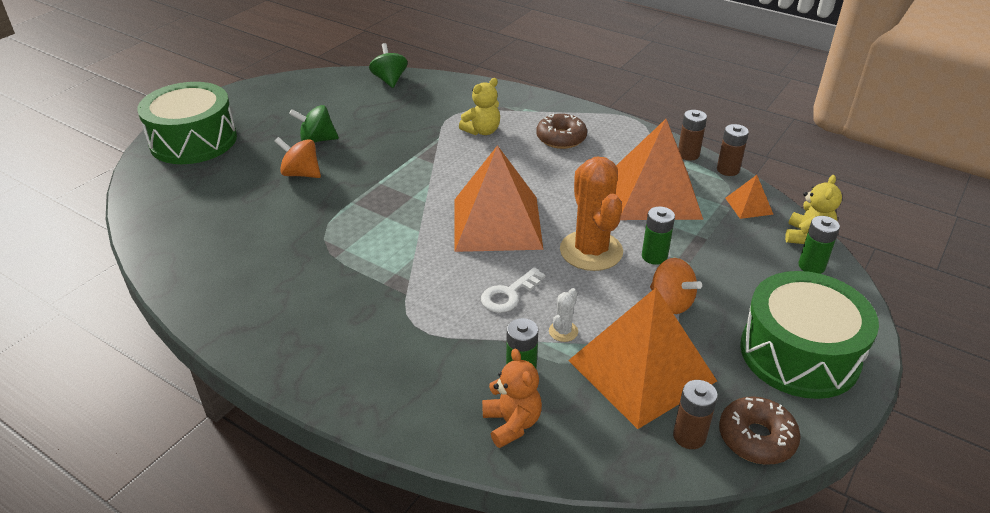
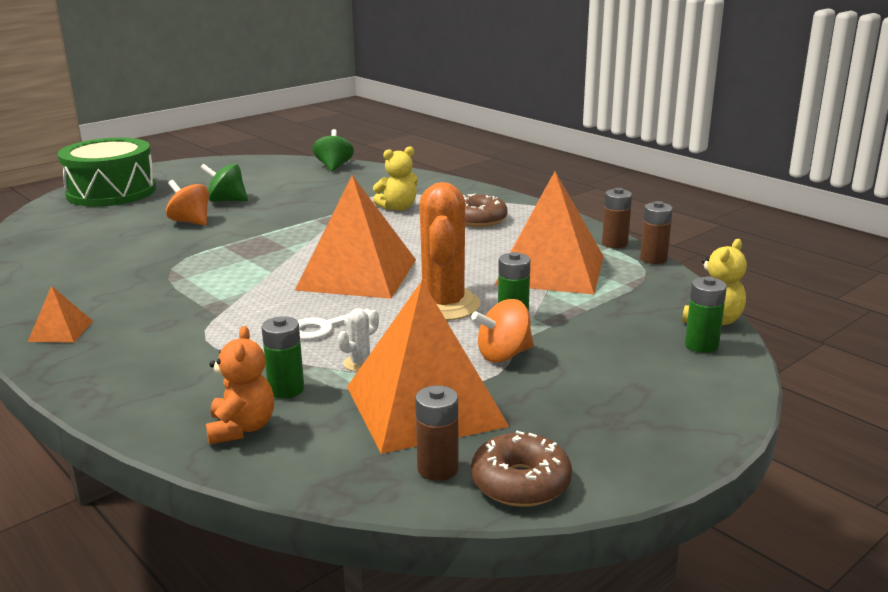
camera: 15 degrees right, 15 degrees down
(671, 302) = (503, 355): orange spinning top -> orange spinning top turned 90 degrees clockwise
(749, 206) = (658, 289): orange pyramid -> orange pyramid (61, 331)
(799, 354) = (631, 417): green drum -> none

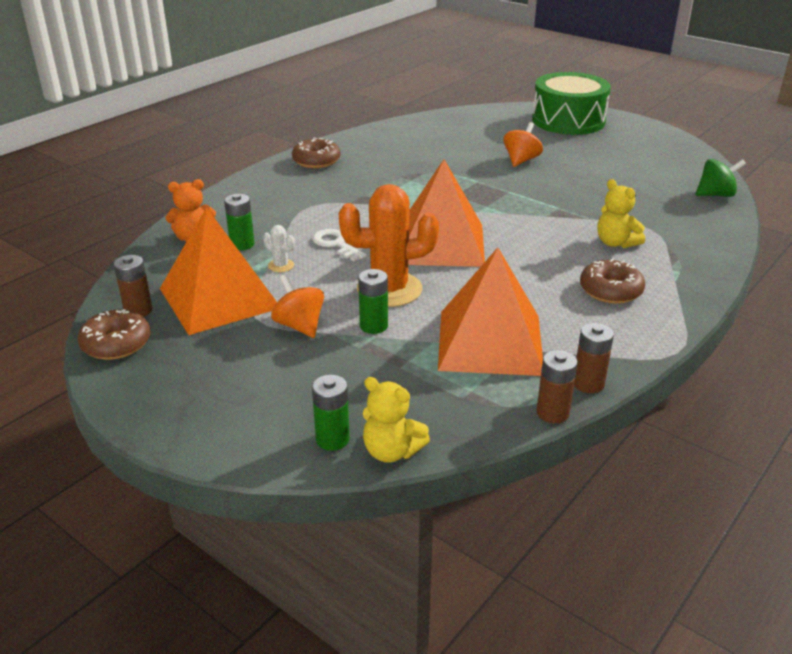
camera: 80 degrees right, 10 degrees up
(61, 331) = (316, 161): orange pyramid -> brown donut
(226, 201) = (579, 164): green spinning top -> none

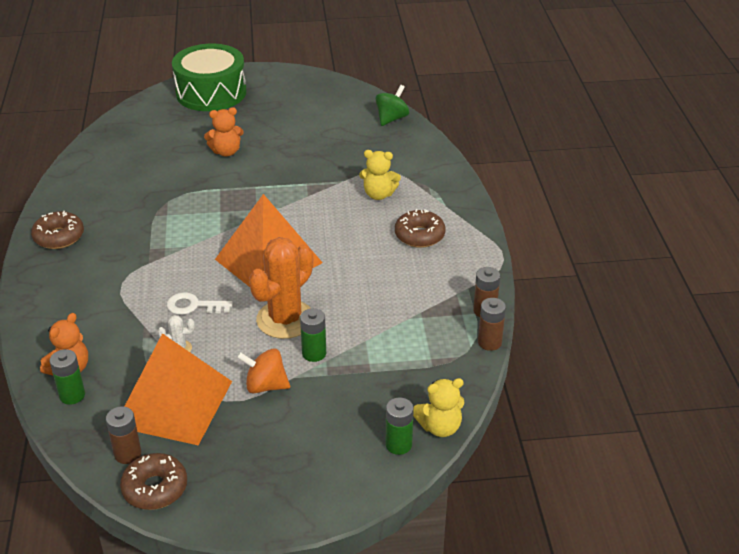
camera: 45 degrees left, 5 degrees up
(242, 244) = (119, 350): green battery -> green battery (72, 395)
(490, 342) = (398, 318): orange pyramid -> none
(521, 160) = (226, 152): orange spinning top -> orange teddy bear

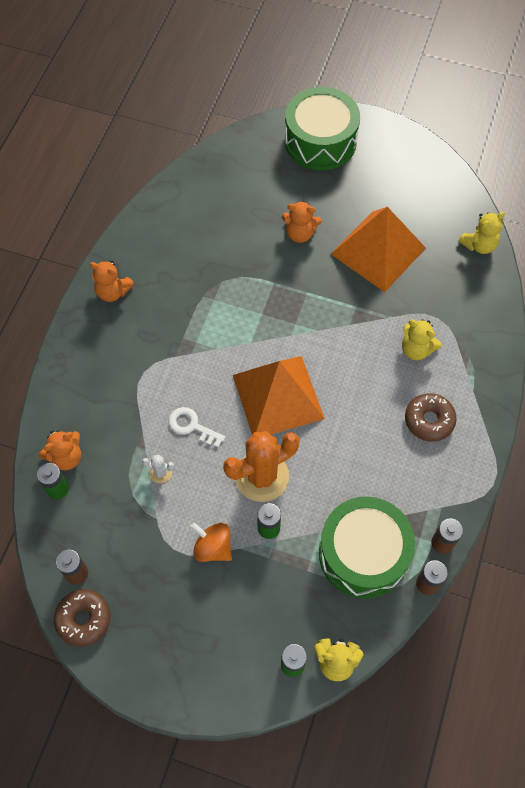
camera: 25 degrees right, 25 degrees up
(59, 237) = (113, 292): brown donut -> orange teddy bear
(174, 403) = (132, 533): orange pyramid -> orange pyramid (378, 250)
(391, 119) = (479, 245): green spinning top -> yellow teddy bear
(417, 342) = (363, 553): none -> green drum

